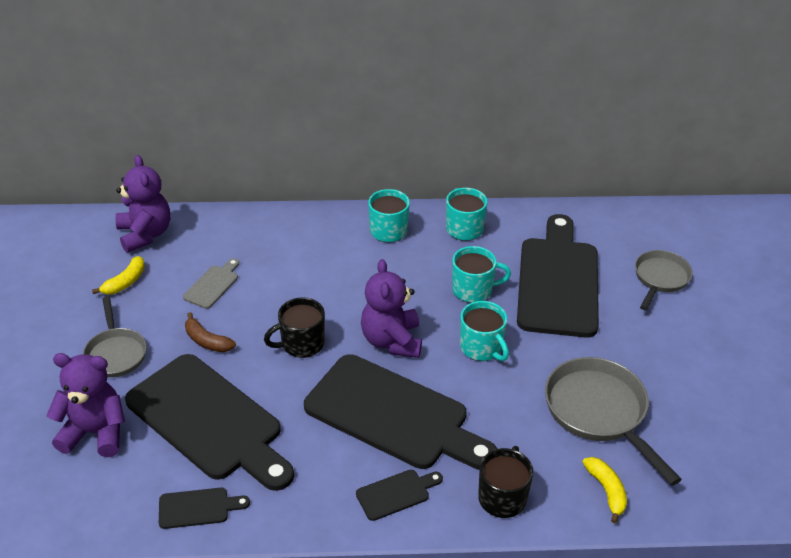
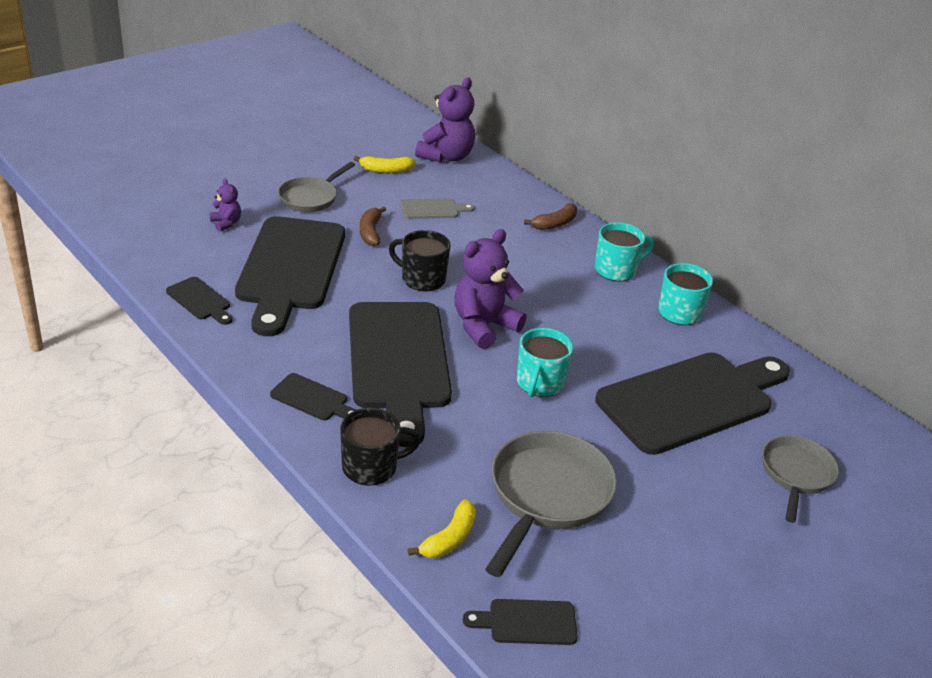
camera: 50 degrees right, 5 degrees down
(95, 433) = (226, 223): purple teddy bear -> purple teddy bear, size x0.49
(302, 228) = (555, 224): none -> brown banana
(473, 290) = (607, 349): turquoise mug -> none
(660, 279) = (796, 475): grey pan -> grey pan turned 60 degrees counterclockwise
(708, 491) = (527, 622): none -> black cutting board

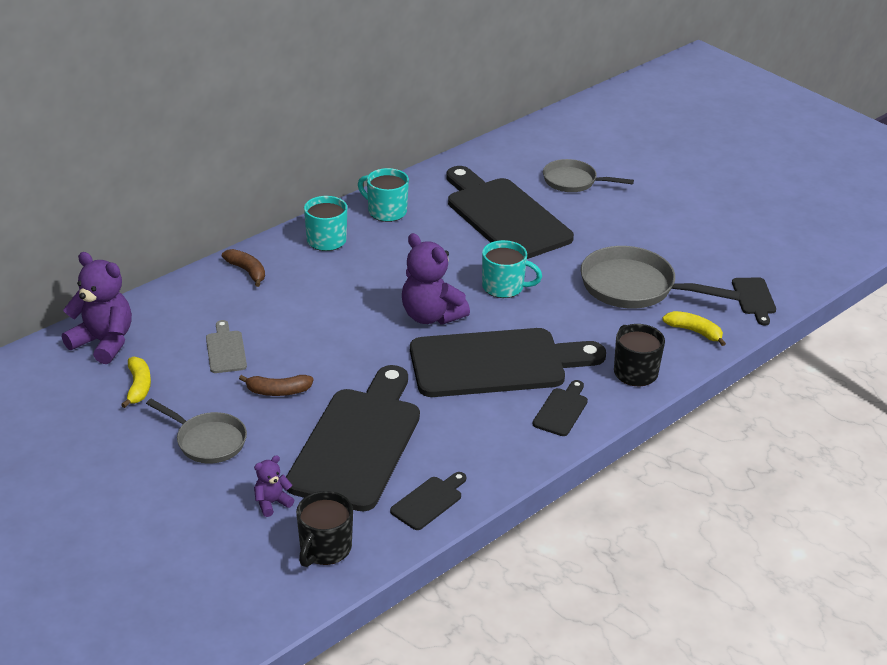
camera: 90 degrees left, 0 degrees up
(290, 268) = (358, 443): black cutting board -> black cutting board turned 75 degrees counterclockwise
(422, 279) = (361, 353): black mug -> black mug (324, 549)

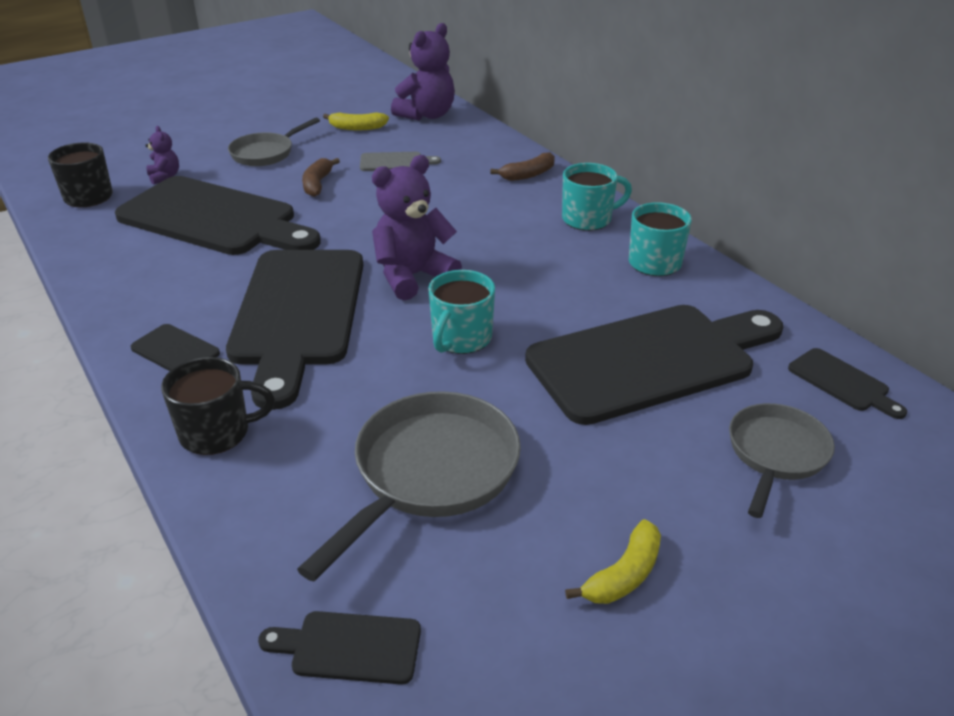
camera: 100 degrees right, 0 degrees up
(429, 501) = (100, 250): black cutting board -> black cutting board (842, 382)
(694, 332) = (282, 525): yellow banana -> yellow banana (623, 575)

